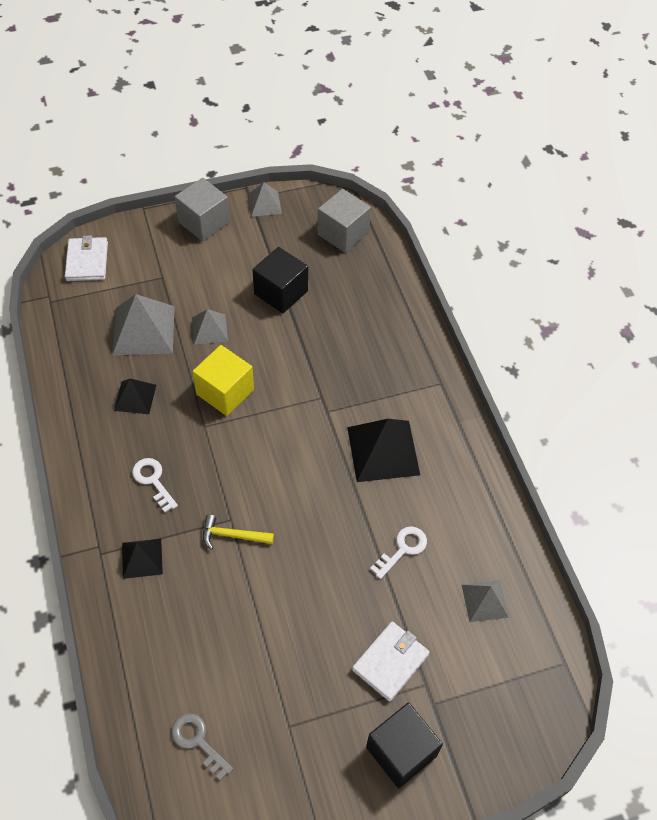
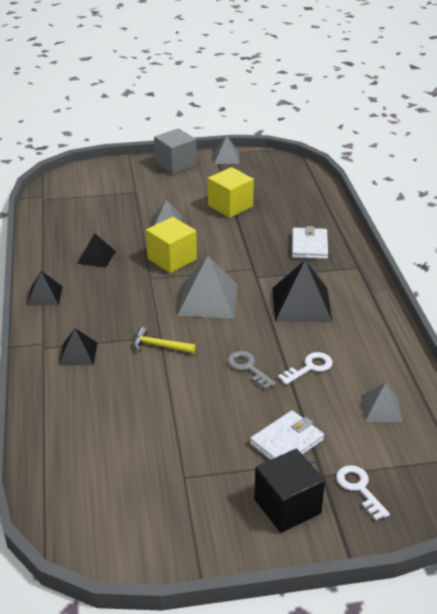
camera: 10 degrees right, 20 degrees down
(85, 469) = (44, 295): none -> black pyramid
(87, 261) = (78, 179): white wallet -> white wallet (309, 246)
(143, 330) = (113, 219): grey pyramid -> grey pyramid (208, 299)
(153, 481) = (99, 307): white key -> white key (359, 488)
(198, 741) = (98, 479): grey key -> grey key (248, 368)
(281, 292) = (230, 206): black cube -> yellow cube
(343, 233) = (287, 177): grey cube -> none

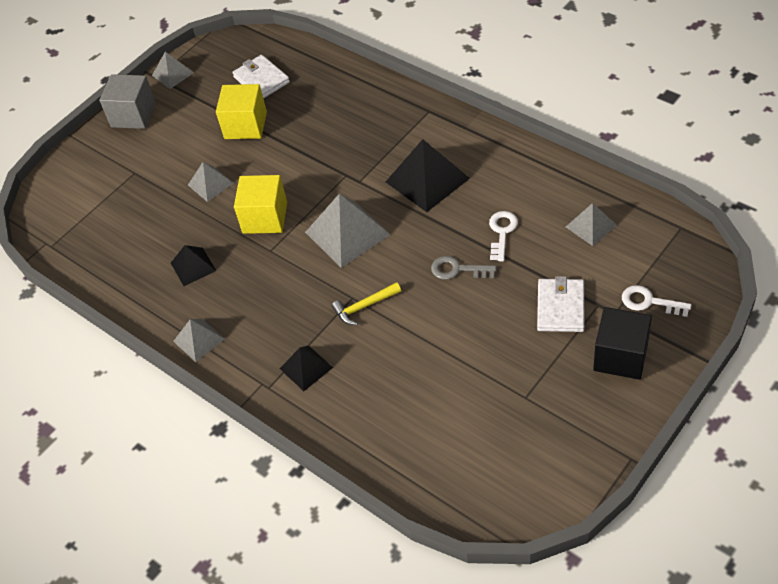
camera: 35 degrees left, 15 degrees up
(44, 295) = (199, 340): black pyramid -> grey pyramid
(309, 246) = (365, 118): white wallet -> white wallet (261, 79)

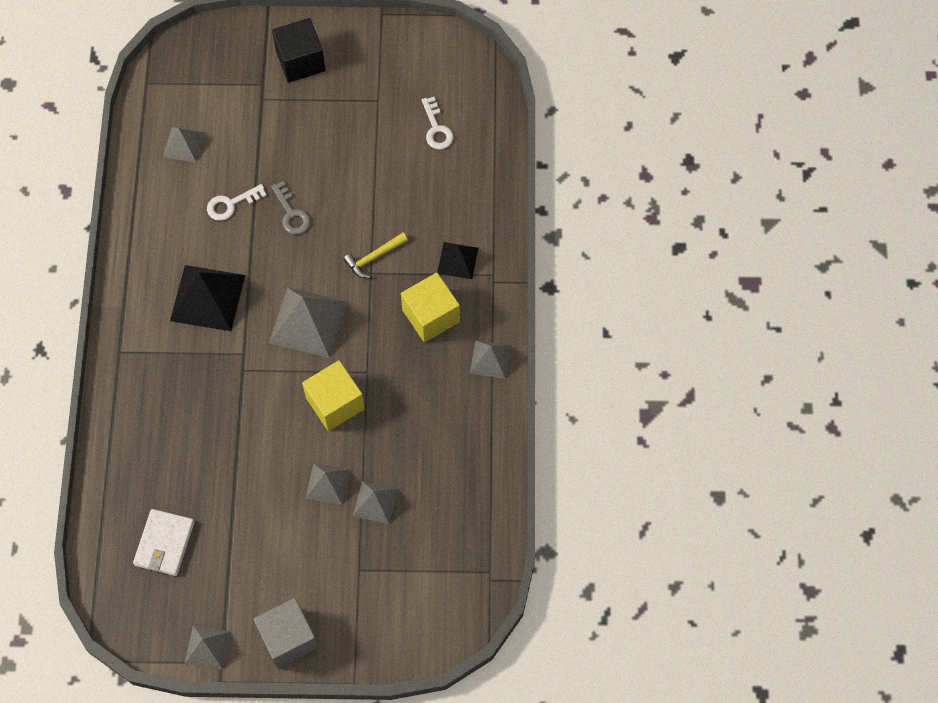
camera: 135 degrees left, 15 degrees up
(168, 205) = (375, 502): none -> grey pyramid
(193, 266) = (425, 423): black pyramid -> none
(245, 125) = (236, 509): yellow cube -> yellow cube (431, 316)
(364, 307) = (373, 258): yellow hammer -> yellow hammer turned 120 degrees clockwise
(560, 307) = (281, 121): white wallet -> none
(649, 302) = (237, 67): white key -> white key (436, 128)

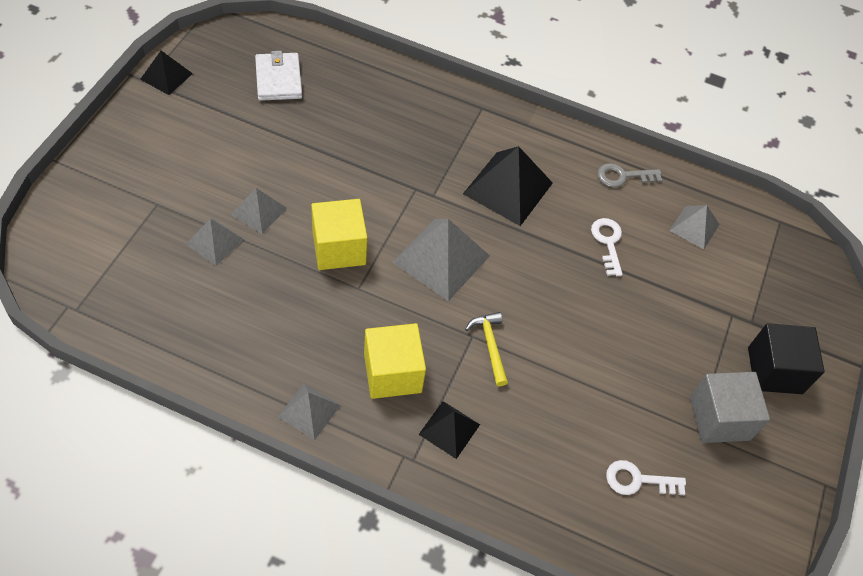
camera: 105 degrees right, 10 degrees down
(164, 543) = (278, 79): white wallet -> white wallet turned 45 degrees clockwise
(207, 647) = (166, 76): grey pyramid -> black pyramid
(288, 638) = (132, 130): grey cube -> grey cube (719, 418)
(291, 213) = (576, 290): grey key -> grey key (623, 176)

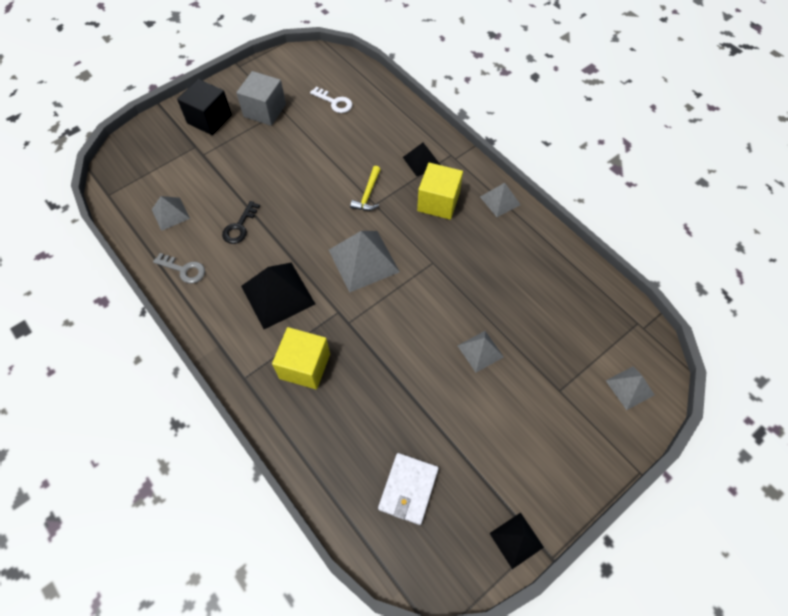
camera: 145 degrees left, 5 degrees up
(215, 241) = (523, 338): grey pyramid -> grey pyramid (629, 387)
(339, 248) = (432, 296): yellow cube -> yellow cube (304, 366)
(608, 242) = (239, 227): white key -> black key

